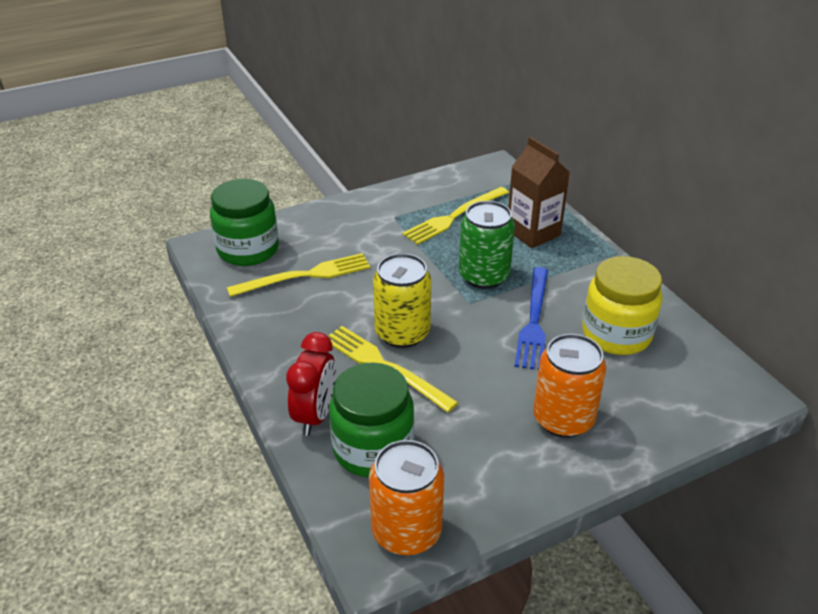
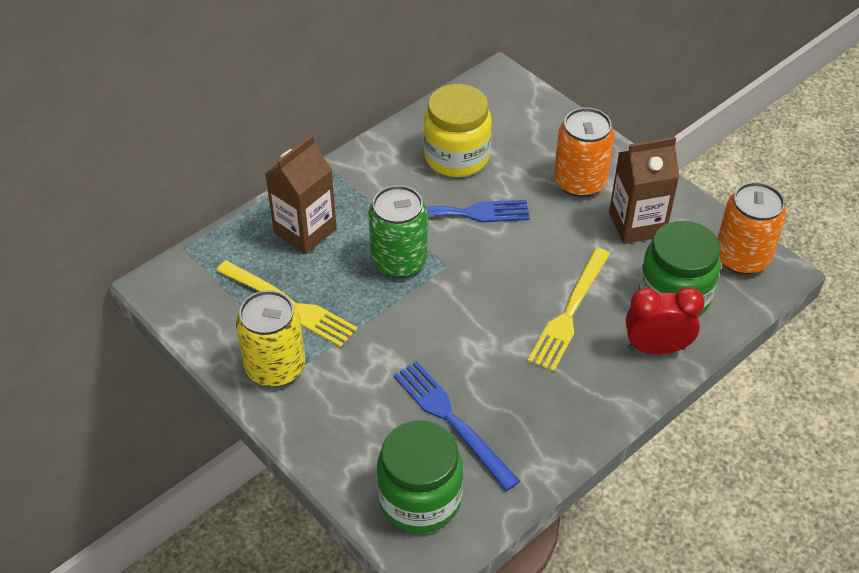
camera: 105 degrees left, 10 degrees up
(305, 276) = (452, 421): yellow fork -> blue fork
(402, 333) = (516, 309): yellow can -> yellow can (275, 367)
(486, 449) = (637, 224): none -> brown carton

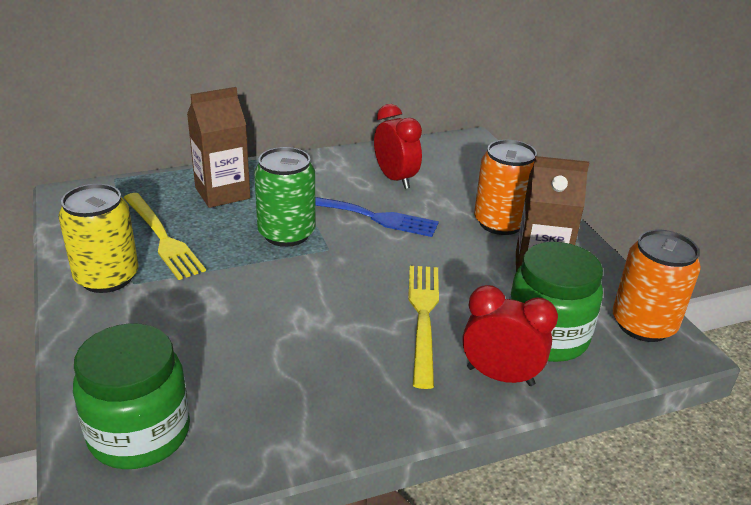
camera: 20 degrees right, 15 degrees down
(452, 421) = (232, 372): blue fork -> none
(456, 157) = (395, 179): yellow jar -> red clock
(569, 312) = (423, 317): yellow fork -> yellow fork turned 135 degrees clockwise

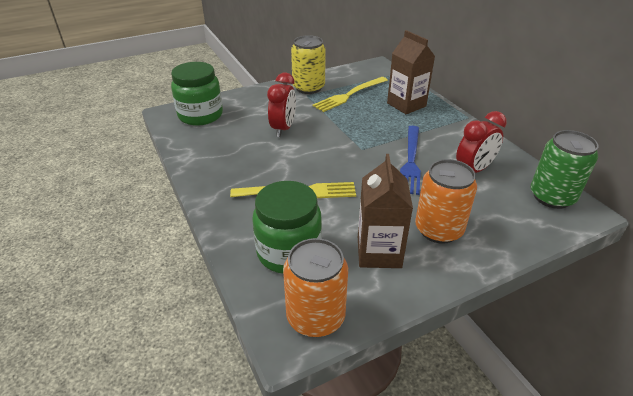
camera: 85 degrees right, 5 degrees up
(286, 233) = (372, 132): green can -> green can (552, 197)
(500, 376) = (244, 227): red clock -> red clock (283, 129)

